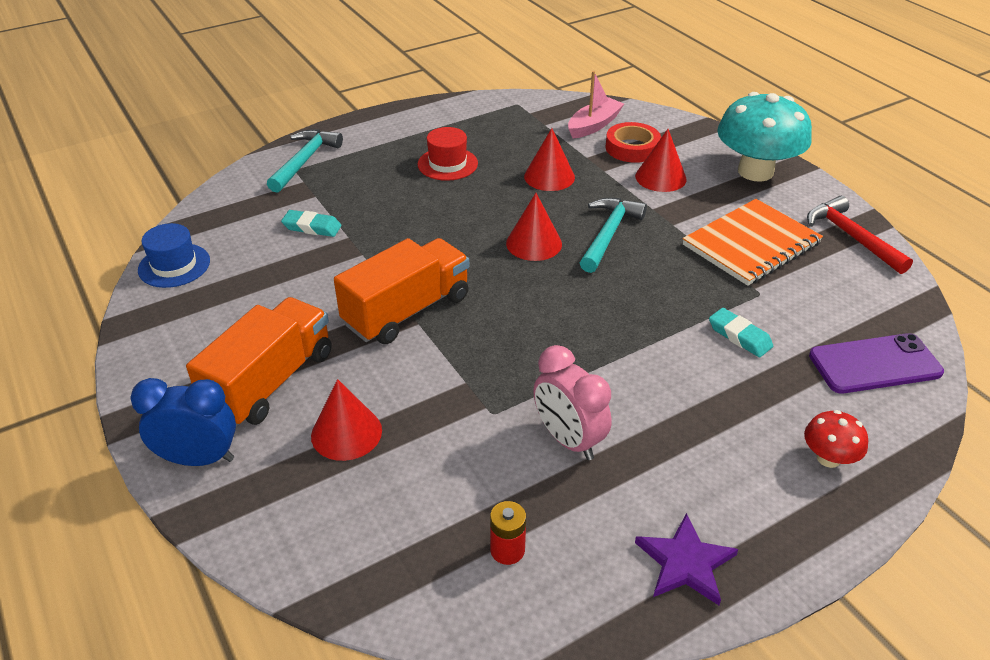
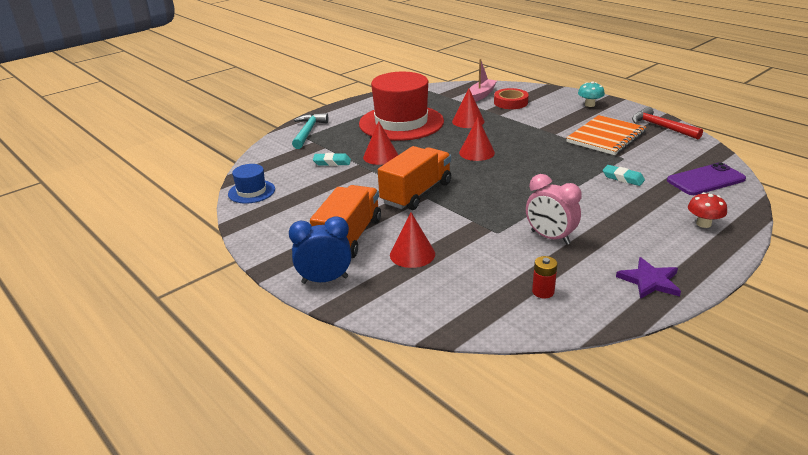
camera: 10 degrees left, 10 degrees down
(447, 164) = (401, 123): red hat -> red hat, size x2.18
(608, 234) = (519, 143): turquoise hammer -> none
(660, 177) = (535, 114): red cone -> red cone (380, 156)
(755, 171) = (589, 105): turquoise mushroom -> turquoise mushroom, size x0.47

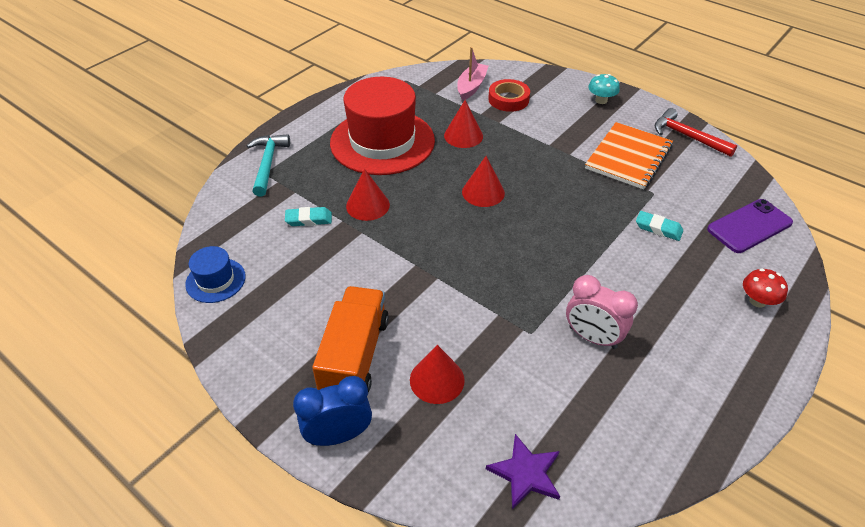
camera: 10 degrees left, 15 degrees up
(416, 193) = (423, 270): orange truck -> none
(543, 292) = (599, 432): red battery -> none
(650, 281) = (714, 402): purple star -> purple star (525, 473)

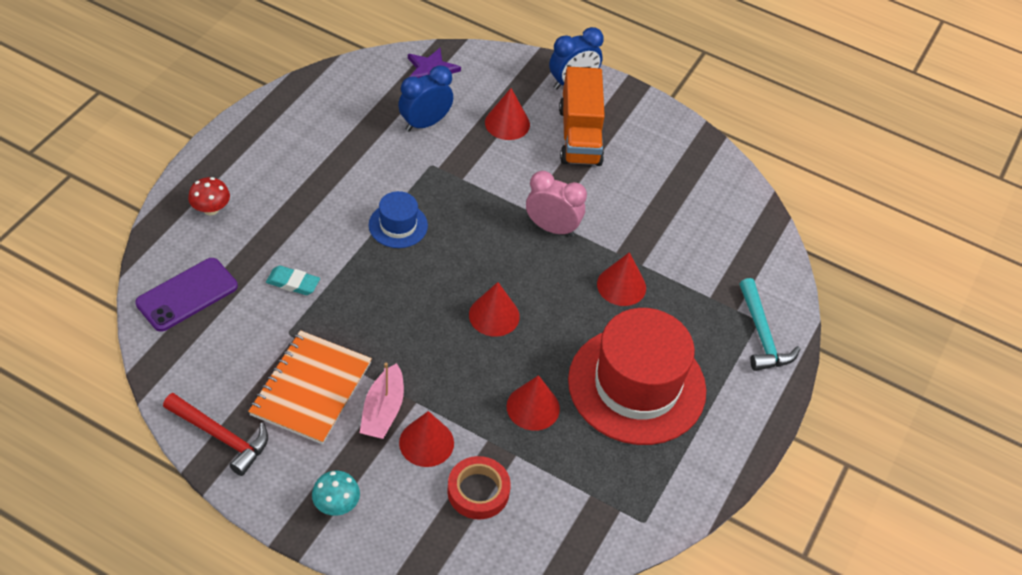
camera: 165 degrees right, 5 degrees up
(215, 280) = (734, 190): blue hat -> blue hat (398, 225)
(309, 219) = (678, 262): turquoise eraser -> none
(471, 86) = (538, 516): pink boat -> pink boat (383, 411)
(536, 387) = (425, 123): none -> blue clock
(542, 123) = (426, 442): none -> red cone
(592, 337) = (376, 164): pink clock -> pink clock (552, 228)

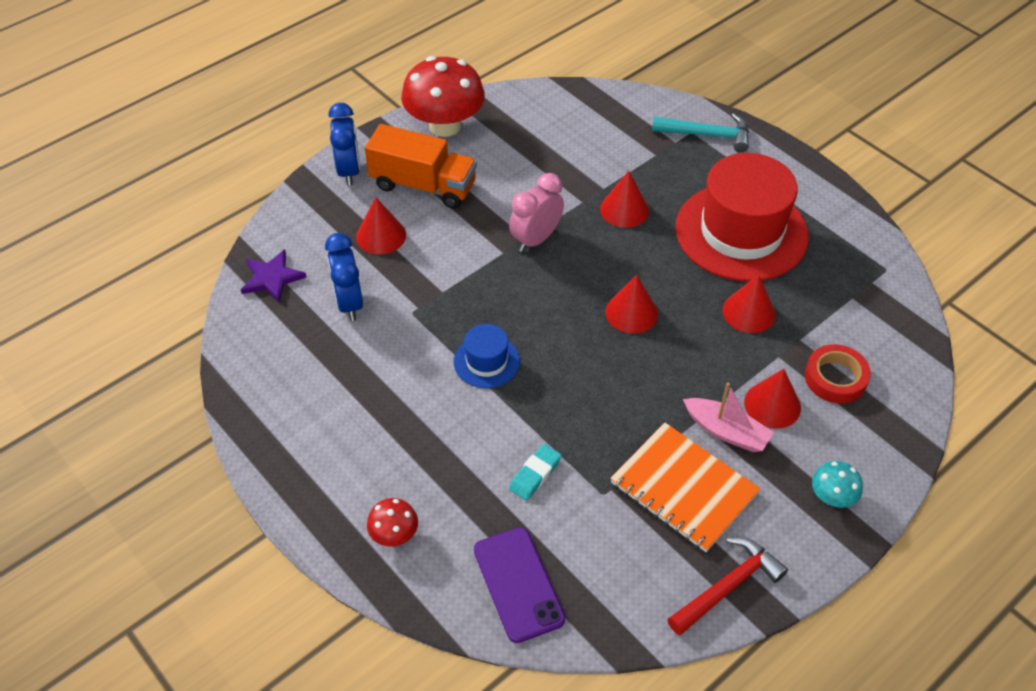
camera: 65 degrees left, 0 degrees up
(662, 131) = (445, 126): none -> red mushroom

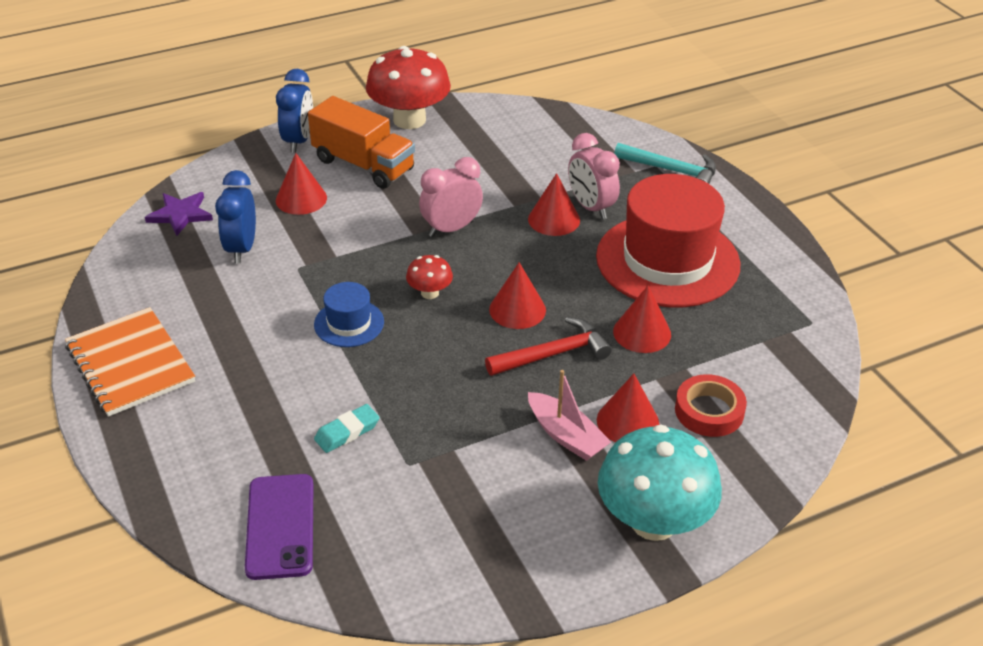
camera: 15 degrees right, 10 degrees down
(394, 534) = (180, 454): red mushroom -> red mushroom (430, 293)
(652, 189) = (591, 207): none -> pink clock
(683, 488) = (495, 478): orange notebook -> orange notebook (130, 364)
(728, 586) = (499, 579): red hammer -> red hammer (553, 354)
(832, 497) = (653, 521): turquoise mushroom -> turquoise mushroom, size x2.14

